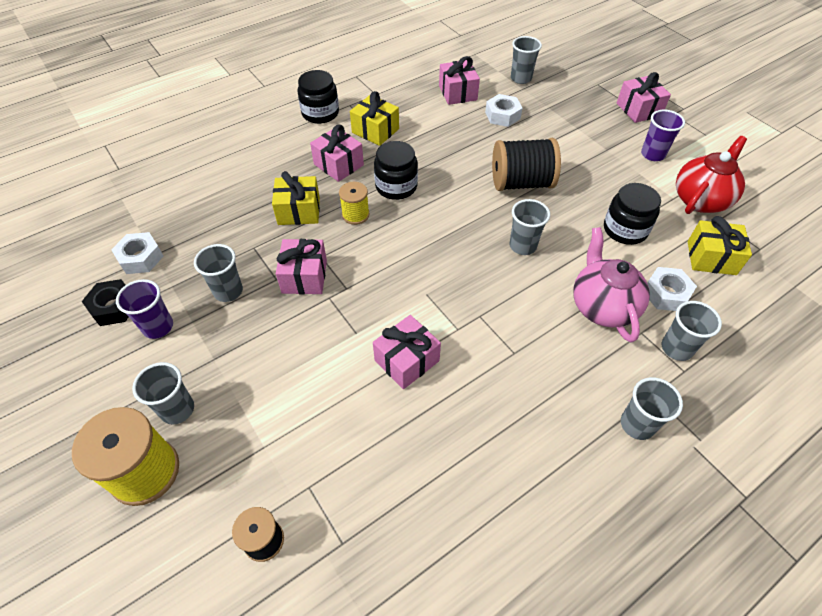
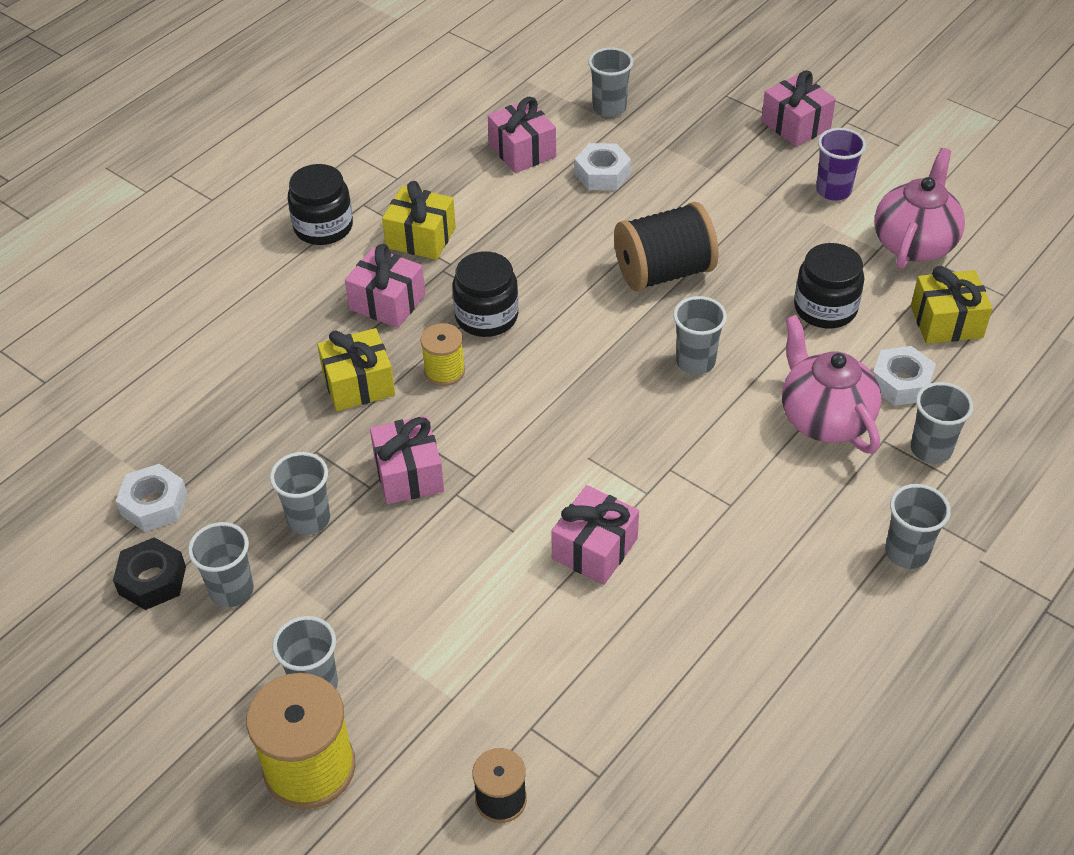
camera: 15 degrees left, 5 degrees down
(158, 327) = (231, 590): purple cup -> grey cup
(701, 199) = (914, 243): red teapot -> pink teapot

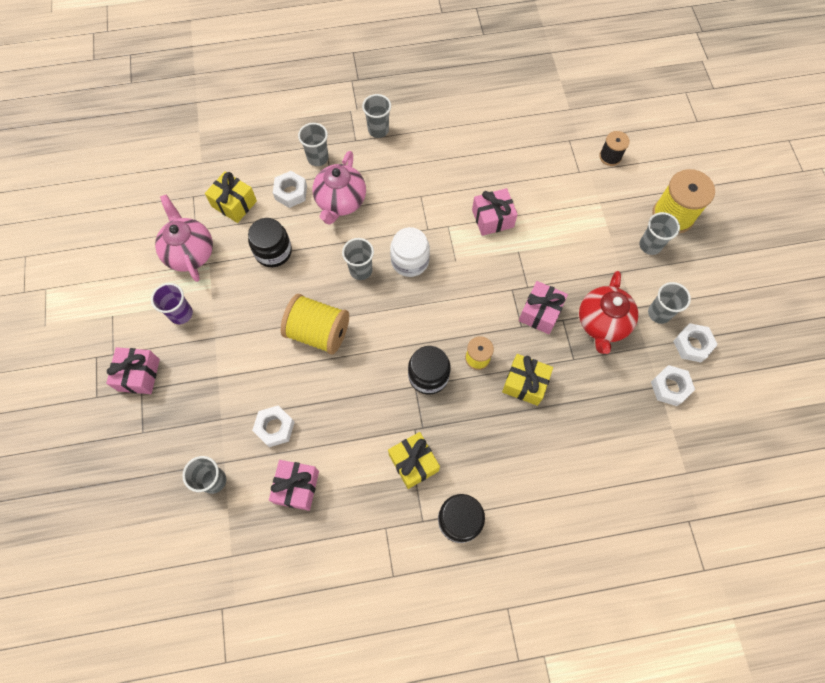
camera: 140 degrees left, 20 degrees up
(152, 580) = (692, 345): black nut -> white nut
(309, 519) = (602, 323): grey cup -> red teapot
(387, 302) = (469, 428): pink gift -> none
(647, 414) = (410, 261): none -> white jar
(663, 272) = (318, 332): black spool -> yellow spool
(914, 243) = (190, 252): pink teapot -> pink teapot turned 90 degrees clockwise

